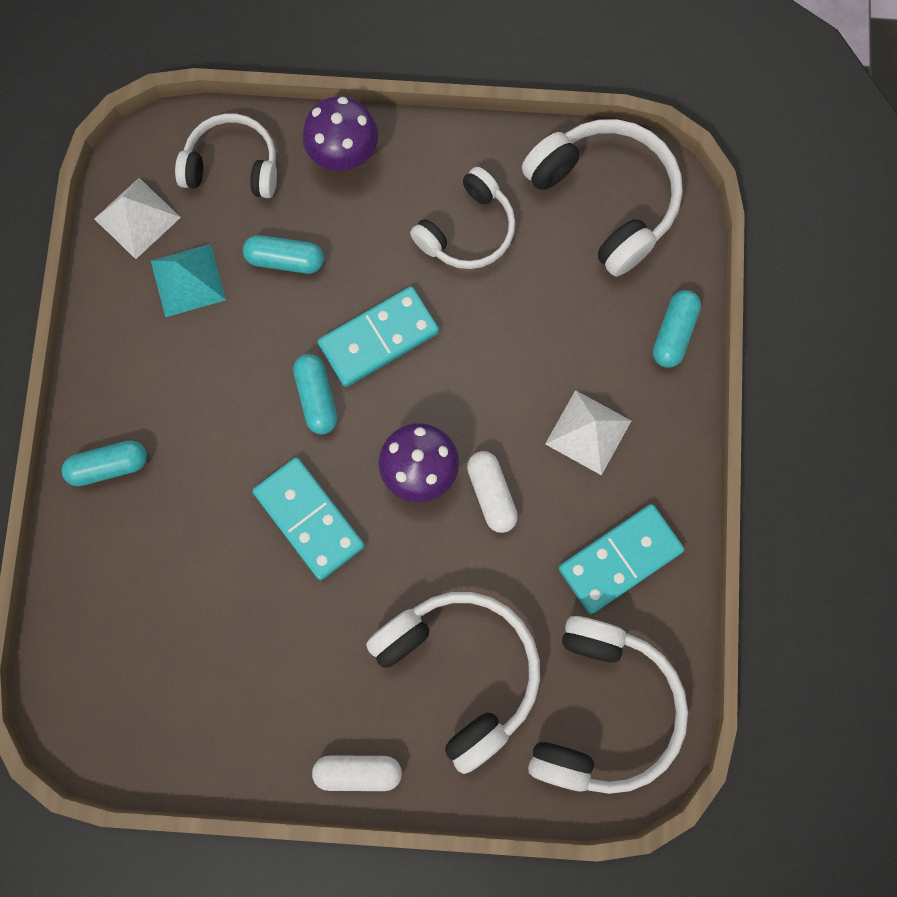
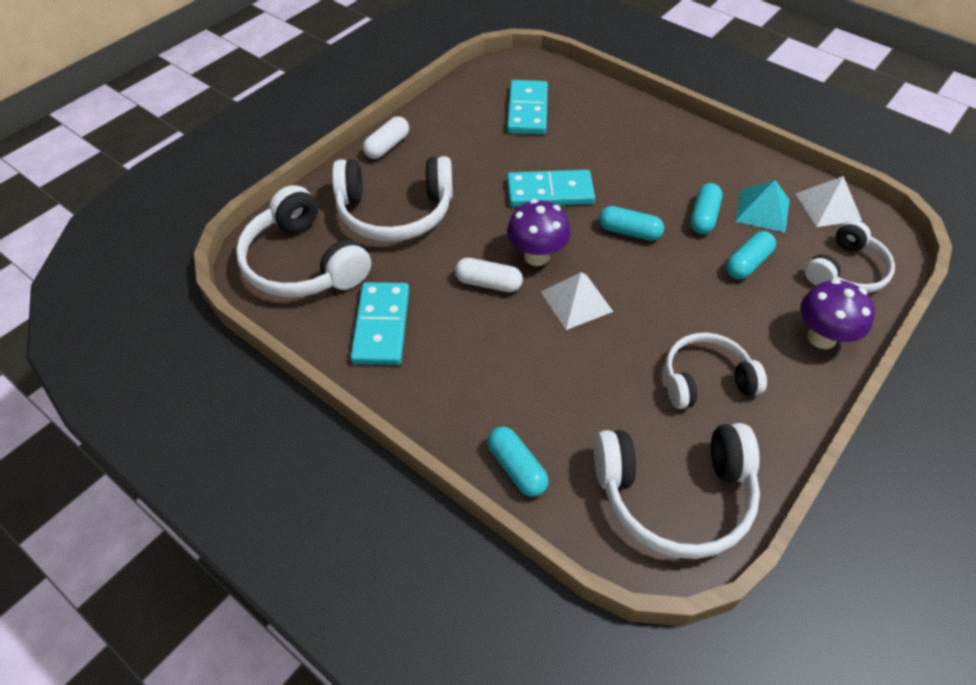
camera: 125 degrees right, 25 degrees down
(109, 466) = (654, 129): turquoise capsule -> turquoise capsule (703, 217)
(379, 338) = (649, 282): turquoise domino -> turquoise domino (527, 110)
(467, 230) = (705, 380): white headphones -> white headphones turned 90 degrees clockwise
(588, 432) = (484, 361): white pyramid -> white pyramid (576, 301)

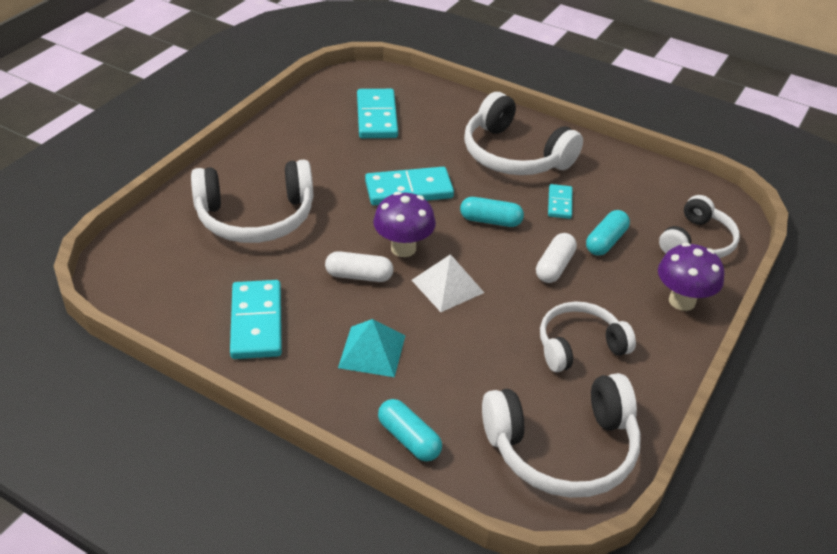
camera: 10 degrees left, 10 degrees down
(303, 263) = (168, 270): white headphones -> white headphones (514, 155)
(387, 146) = (239, 157): white capsule -> white capsule (554, 266)
(703, 217) = (559, 203): turquoise capsule -> turquoise domino
(762, 210) = (614, 194): turquoise pyramid -> turquoise pyramid (372, 351)
(828, 206) = (674, 187): white pyramid -> none

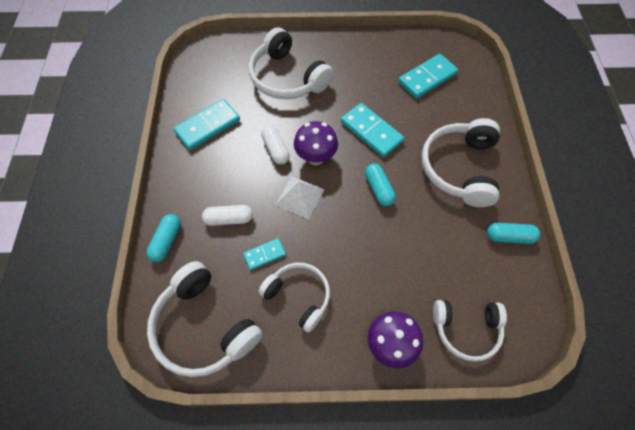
camera: 60 degrees right, 20 degrees up
(372, 351) = (221, 188): turquoise pyramid -> none
(554, 266) = (363, 247): white capsule -> white capsule (229, 219)
(559, 203) = (431, 219): turquoise domino -> turquoise domino (264, 254)
(605, 241) = (414, 266): turquoise capsule -> turquoise capsule (509, 237)

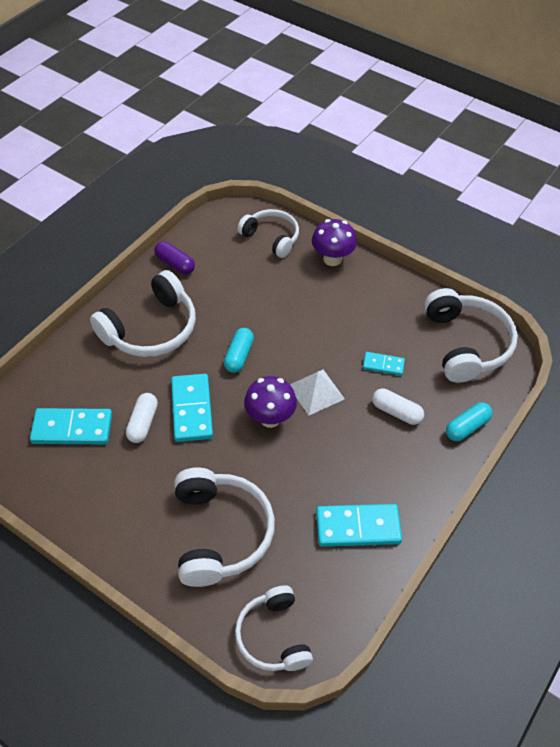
camera: 145 degrees left, 10 degrees down
(276, 149) = (303, 451): white capsule -> white capsule (143, 423)
(298, 296) = (376, 321): white headphones -> white headphones (273, 636)
(509, 237) = (175, 264): turquoise capsule -> purple capsule

